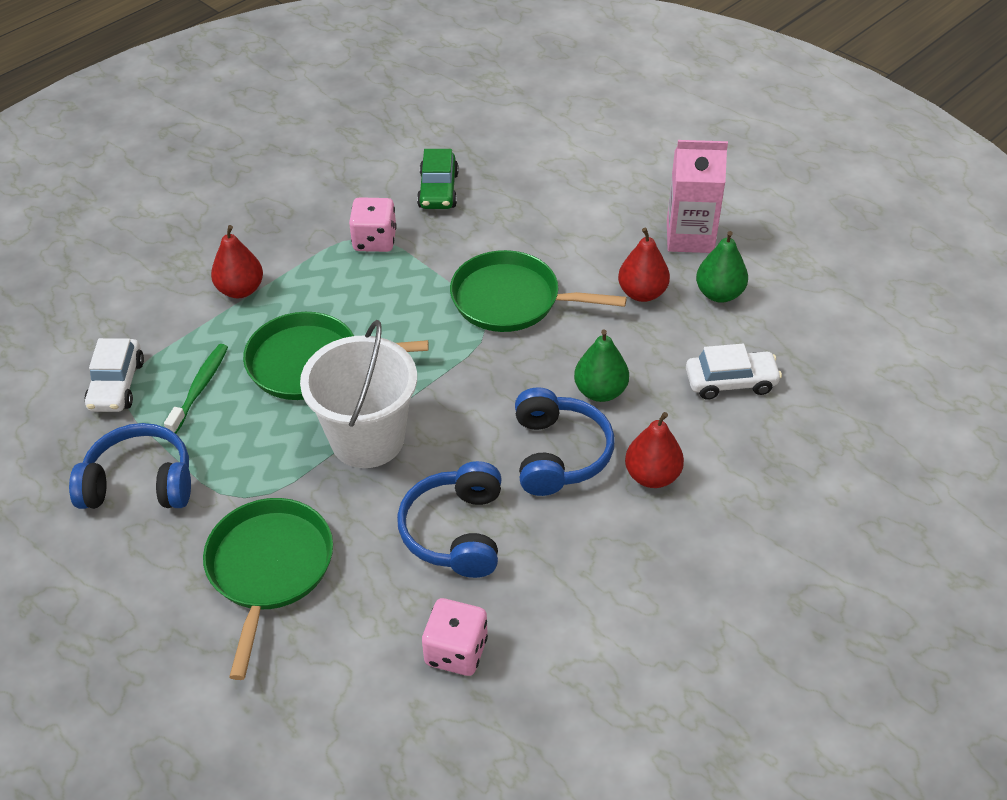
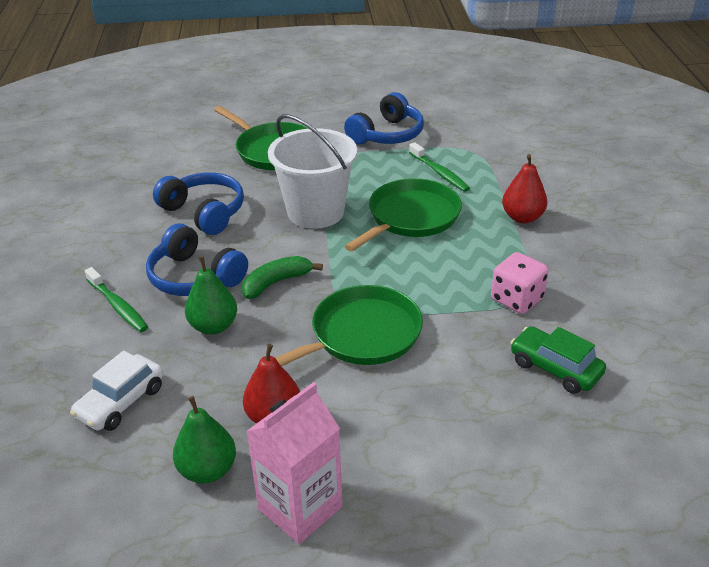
camera: 130 degrees right, 10 degrees down
(117, 385) = (477, 149): white car -> none
(456, 651) = (140, 181): pink dice -> none
(505, 391) = (276, 283): none -> green banana
(652, 476) = (118, 306): red pear -> green toothbrush

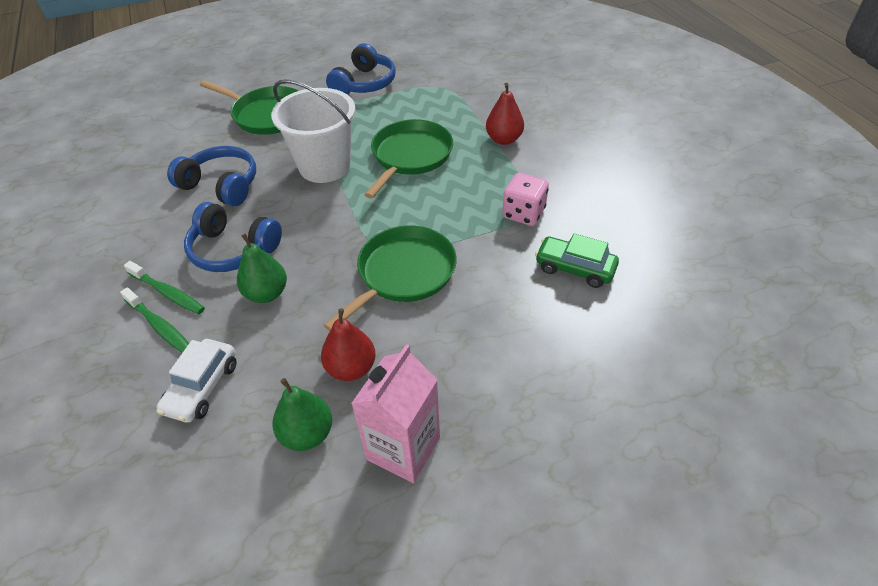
camera: 15 degrees left, 10 degrees up
(276, 283) = (311, 240): green banana -> none
(439, 173) = (421, 111): green toothbrush -> green toothbrush (160, 326)

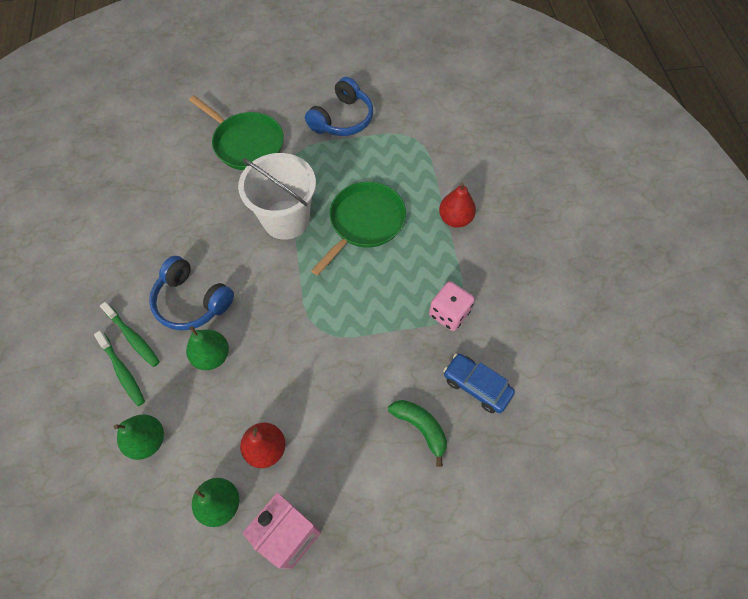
camera: 10 degrees right, 15 degrees up
(202, 387) = (147, 440): white car -> green pear
(221, 185) = (193, 224): blue headphones -> none
(403, 273) = (328, 359): green pan -> none
(526, 315) = (420, 427): none -> green banana
(574, 268) = (476, 386): green car -> blue car

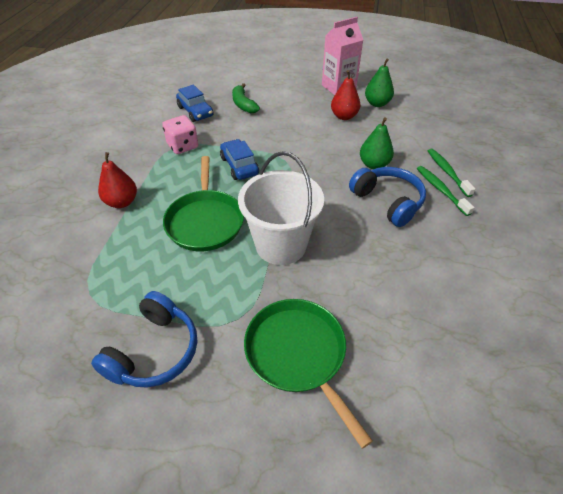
camera: 160 degrees left, 15 degrees down
(147, 440) = (424, 135): green pear -> none
(342, 119) = (154, 351): blue headphones -> blue headphones turned 150 degrees clockwise
(364, 222) = (205, 221): green pan -> green pan turned 60 degrees counterclockwise
(367, 302) = (239, 166): none -> blue car

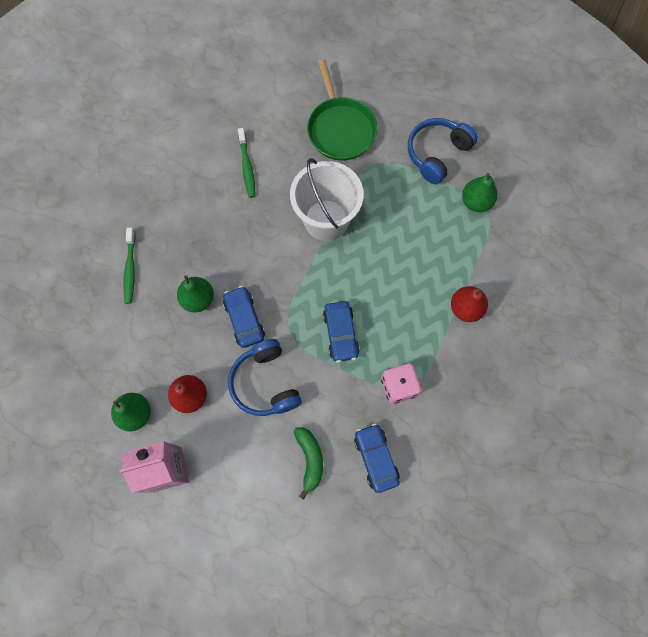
camera: 165 degrees left, 25 degrees up
(102, 301) = (476, 202): none -> green pear
(205, 221) = (387, 263): green pan -> none
(327, 160) = (244, 319): none -> blue car
(388, 202) = (211, 245): blue headphones -> blue headphones (265, 383)
(441, 190) = (153, 247): green toothbrush -> green toothbrush (247, 167)

